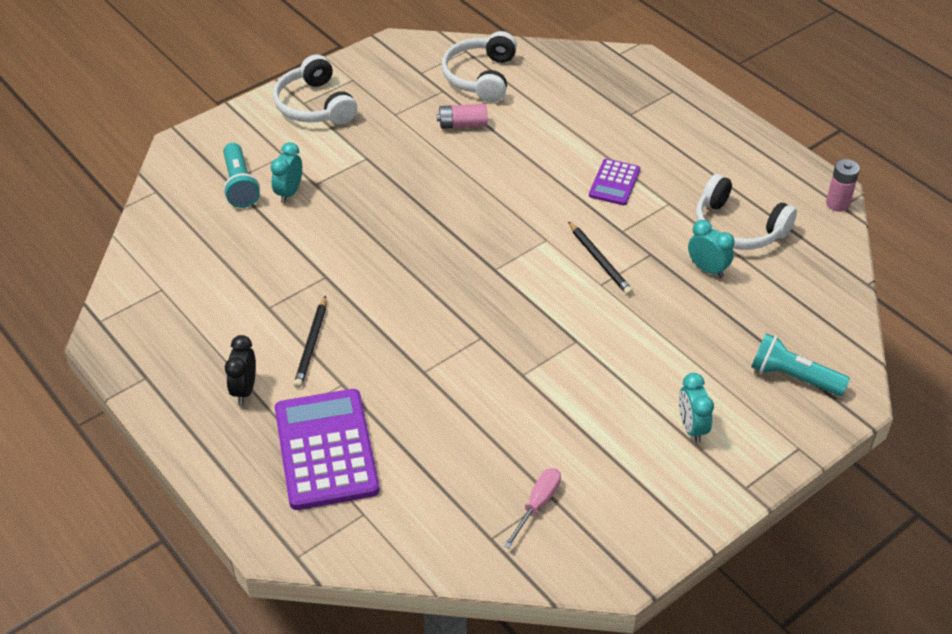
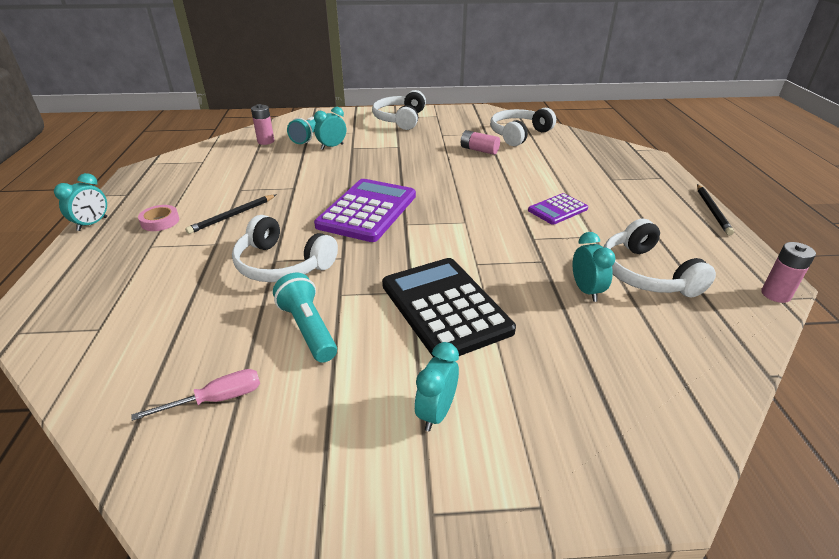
camera: 35 degrees right, 10 degrees down
(174, 430) = (92, 224): none -> turquoise clock
(194, 220) = (266, 141): none -> pink battery
(244, 389) = (160, 221): black clock -> pink tape
(326, 450) = (145, 275): purple calculator -> purple calculator (367, 211)
(437, 372) = (282, 265): none -> white headphones
(599, 260) = (492, 248): black pencil -> black pencil (712, 211)
(618, 342) = (445, 307): none -> black calculator
(793, 377) = (599, 423): turquoise flashlight -> turquoise flashlight (308, 328)

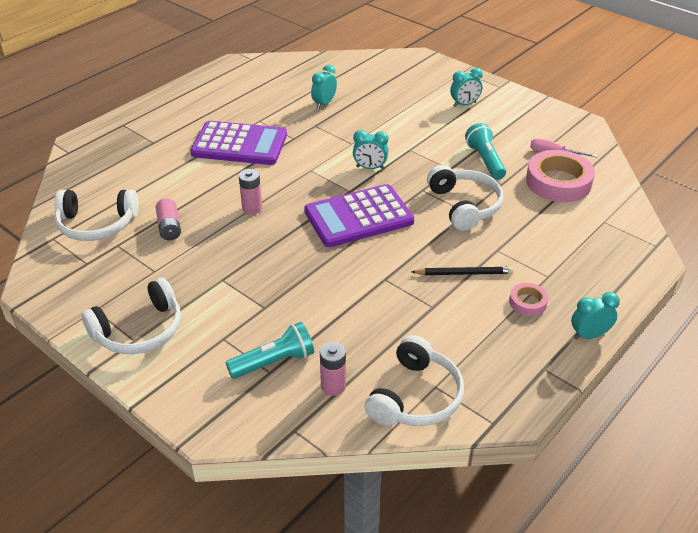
camera: 135 degrees left, 5 degrees up
(185, 352) = (558, 182): none -> pink tape
(308, 328) = (485, 160): turquoise flashlight -> turquoise flashlight turned 150 degrees clockwise
(332, 147) = (280, 323): turquoise clock -> turquoise clock (370, 168)
(445, 307) = (404, 133): black calculator -> none
(558, 210) = (239, 144): purple calculator -> purple calculator, size x1.89
(645, 274) = (280, 94): white headphones -> white headphones (416, 397)
(712, 211) = (162, 95): black pencil -> none
(775, 294) = (249, 60): pink battery -> pink battery (252, 208)

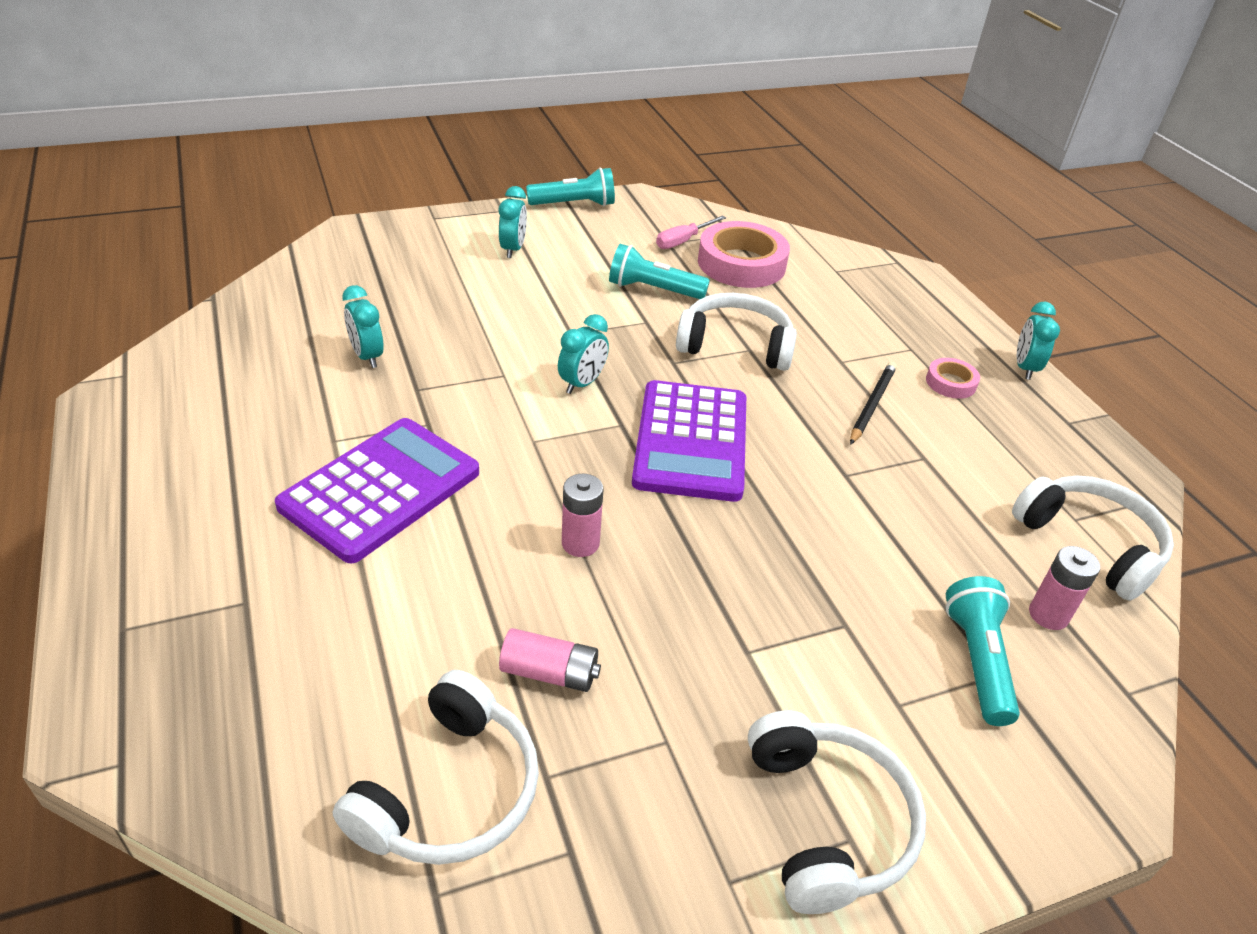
camera: 65 degrees left, 0 degrees up
(540, 105) = (574, 204): none -> turquoise flashlight

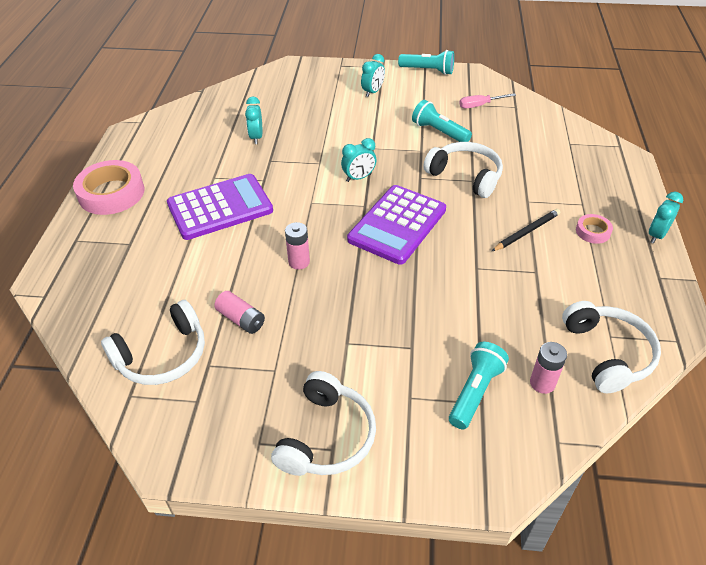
camera: 30 degrees right, 5 degrees up
(741, 263) = (508, 126): pink tape -> pink tape (111, 193)

